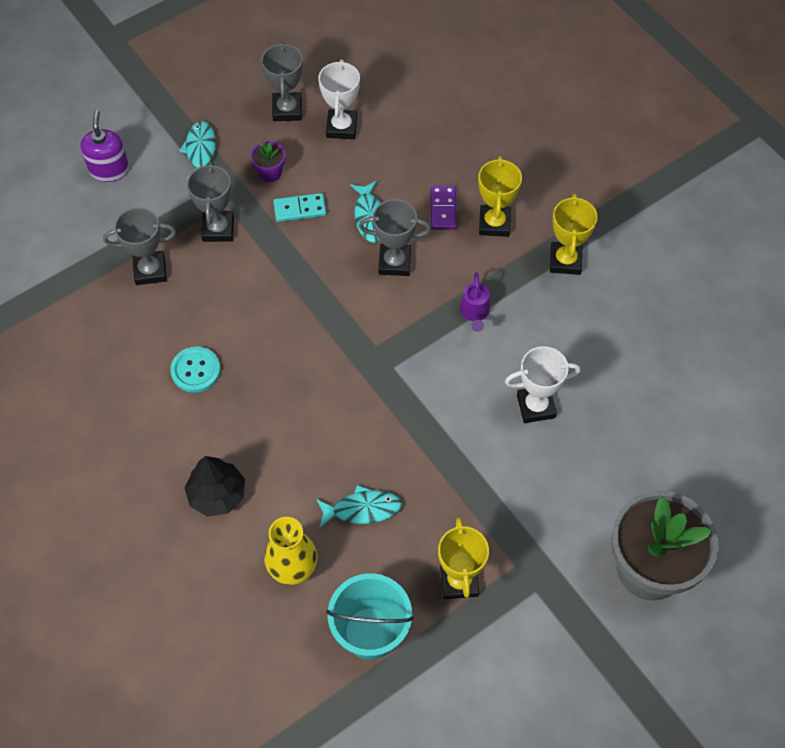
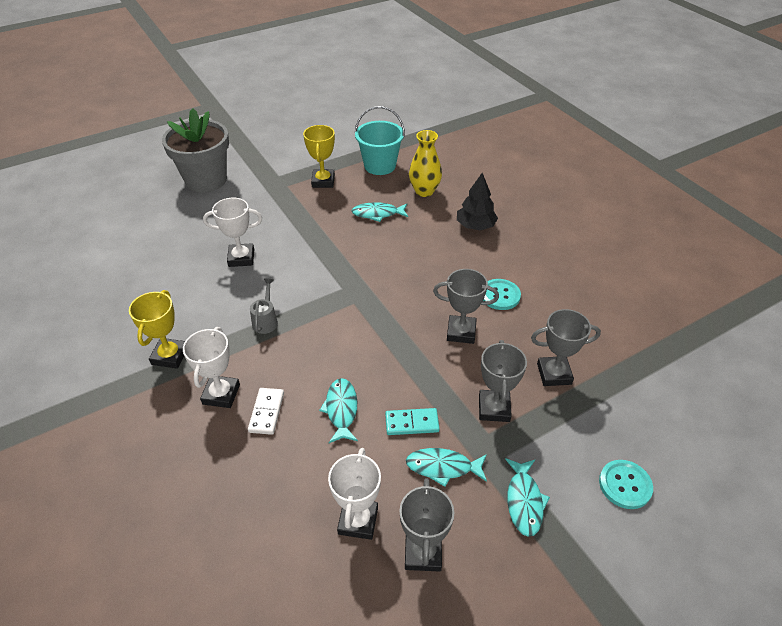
camera: 175 degrees left, 15 degrees down
(109, 169) = (625, 485): purple soap dispenser -> turquoise button
(270, 172) = (443, 467): purple flower pot -> turquoise fish
(394, 262) = (325, 365): grey trophy -> grey trophy (461, 332)
(443, 209) = (266, 412): purple domino -> white domino
(475, 313) = (266, 320): purple watering can -> grey watering can
(494, 223) = (221, 394): yellow trophy -> white trophy

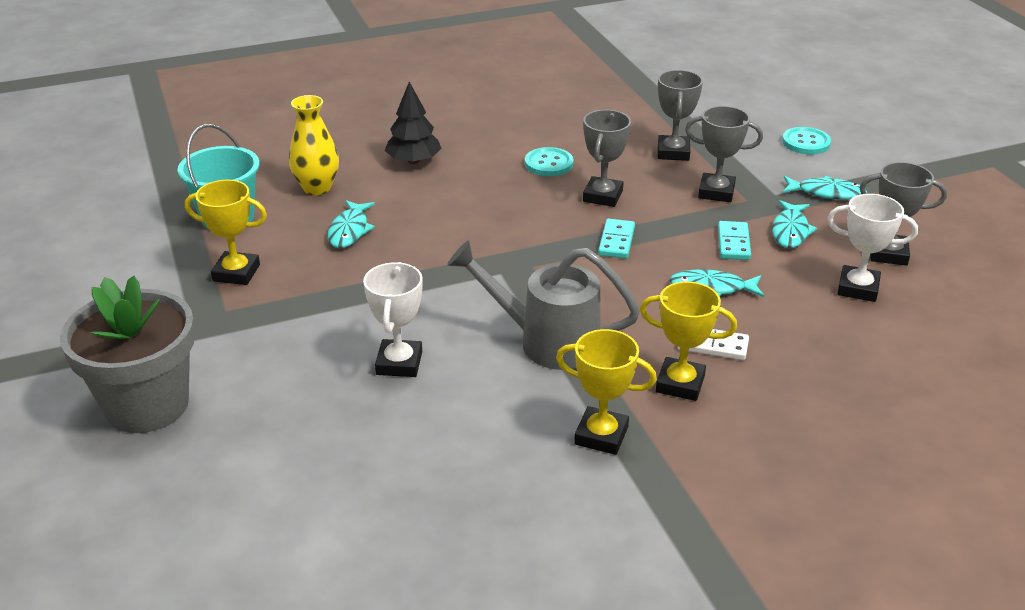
camera: 80 degrees left, 10 degrees down
(221, 394) = (680, 384): white trophy -> yellow trophy
(266, 320) = (548, 342): grey watering can -> grey watering can, size x2.09
(396, 346) = (616, 241): none -> turquoise domino

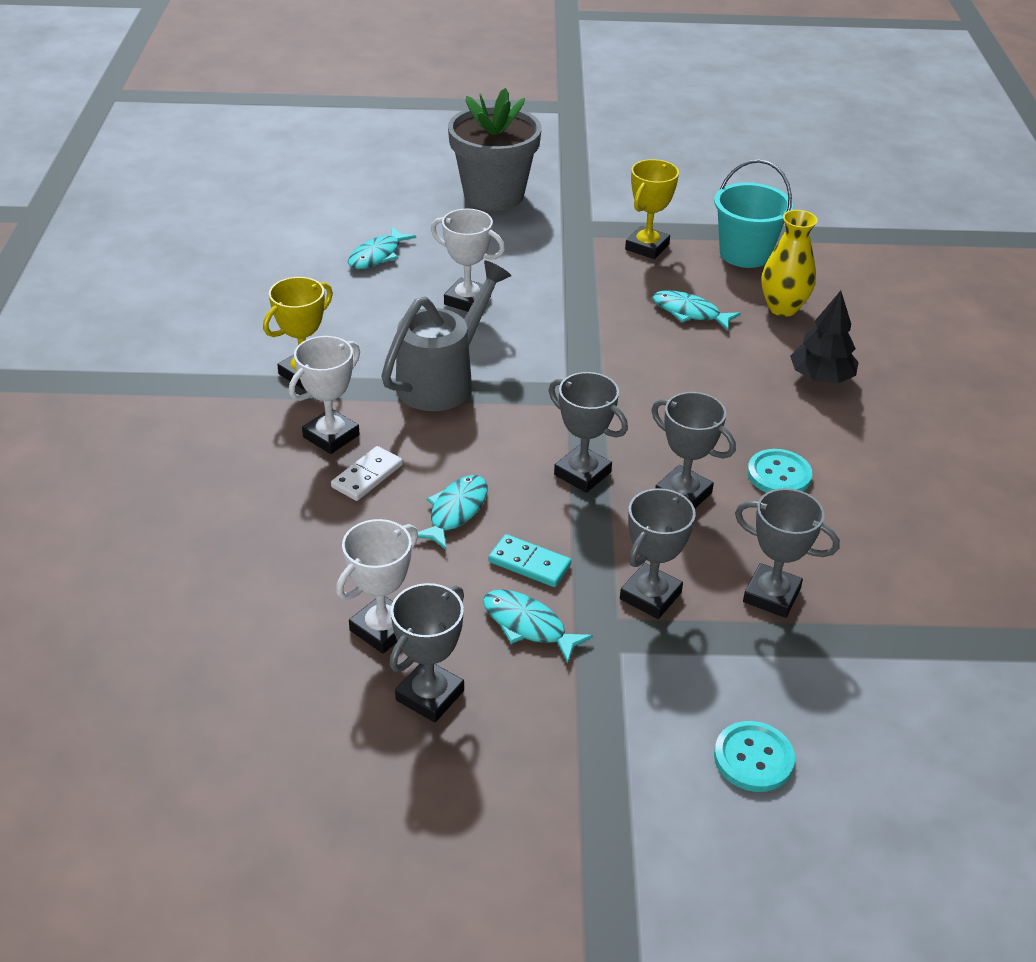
camera: 110 degrees right, 5 degrees up
(616, 241) = (582, 474): turquoise domino -> grey trophy
(680, 384) = (331, 436): yellow trophy -> white trophy
(826, 193) = (599, 708): turquoise fish -> turquoise fish (377, 255)

